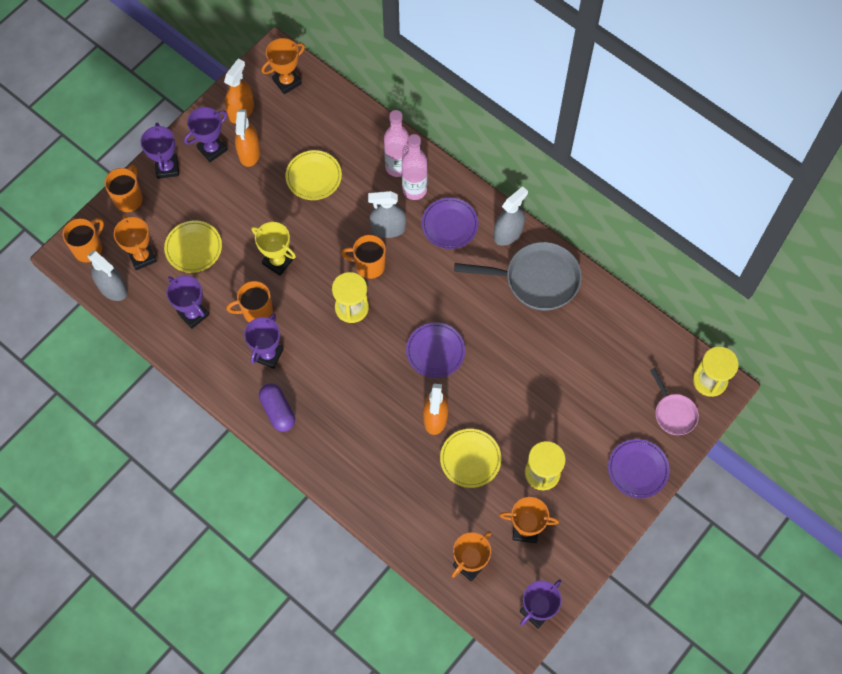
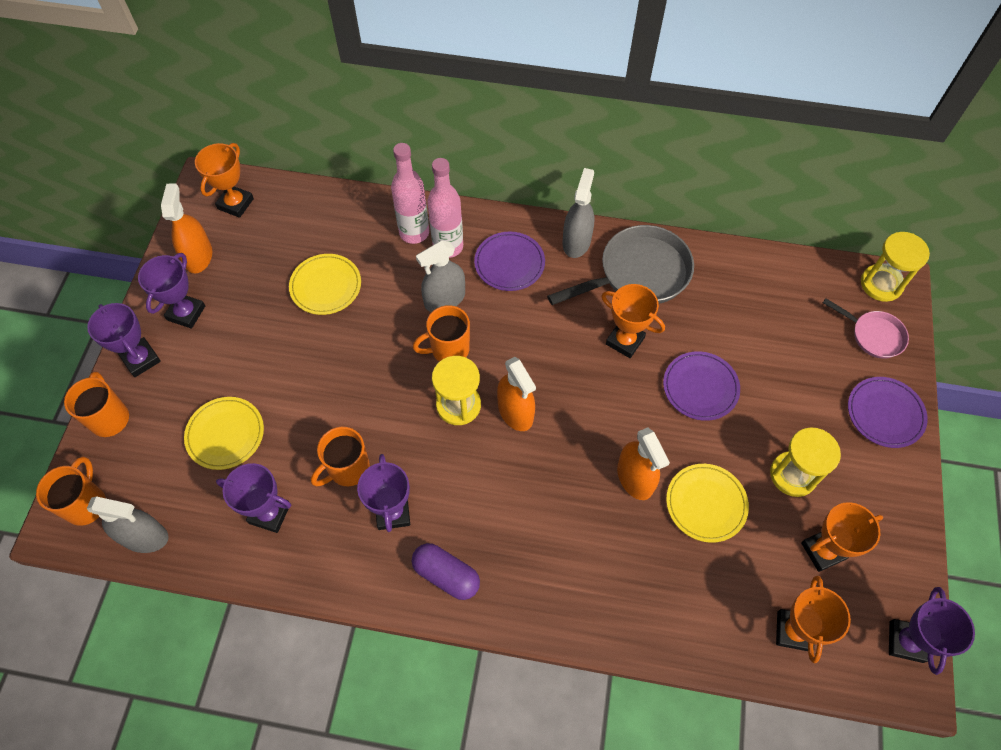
camera: 30 degrees left, 5 degrees down
(142, 257) = (164, 478): orange trophy -> orange trophy (625, 341)
(249, 152) = (234, 296): orange spray bottle -> orange spray bottle (515, 412)
(278, 262) = (339, 398): yellow trophy -> none
(435, 351) = (584, 404): purple plate -> purple plate (700, 387)

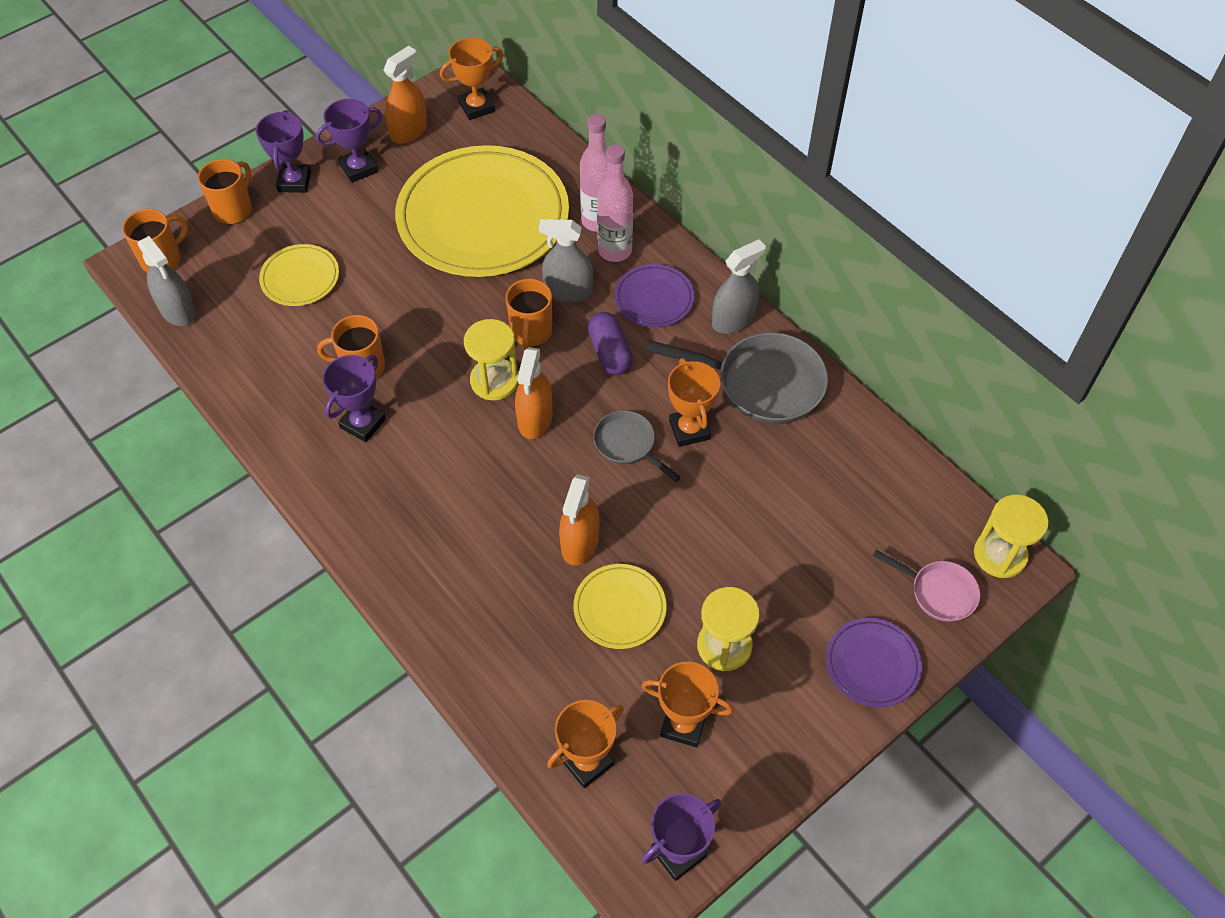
camera: 40 degrees right, 5 degrees down
(269, 513) = (275, 358): purple trophy -> none
(326, 286) = (483, 217): yellow plate -> yellow plate, size x2.25
(446, 575) = (356, 499): purple capsule -> purple capsule (610, 353)
(448, 349) = (531, 332): orange mug -> orange mug turned 105 degrees counterclockwise
(596, 382) = (627, 445): none -> grey pan
(700, 387) = (717, 515): purple plate -> none
(873, 335) = (938, 592): pink pan -> pink pan turned 45 degrees counterclockwise

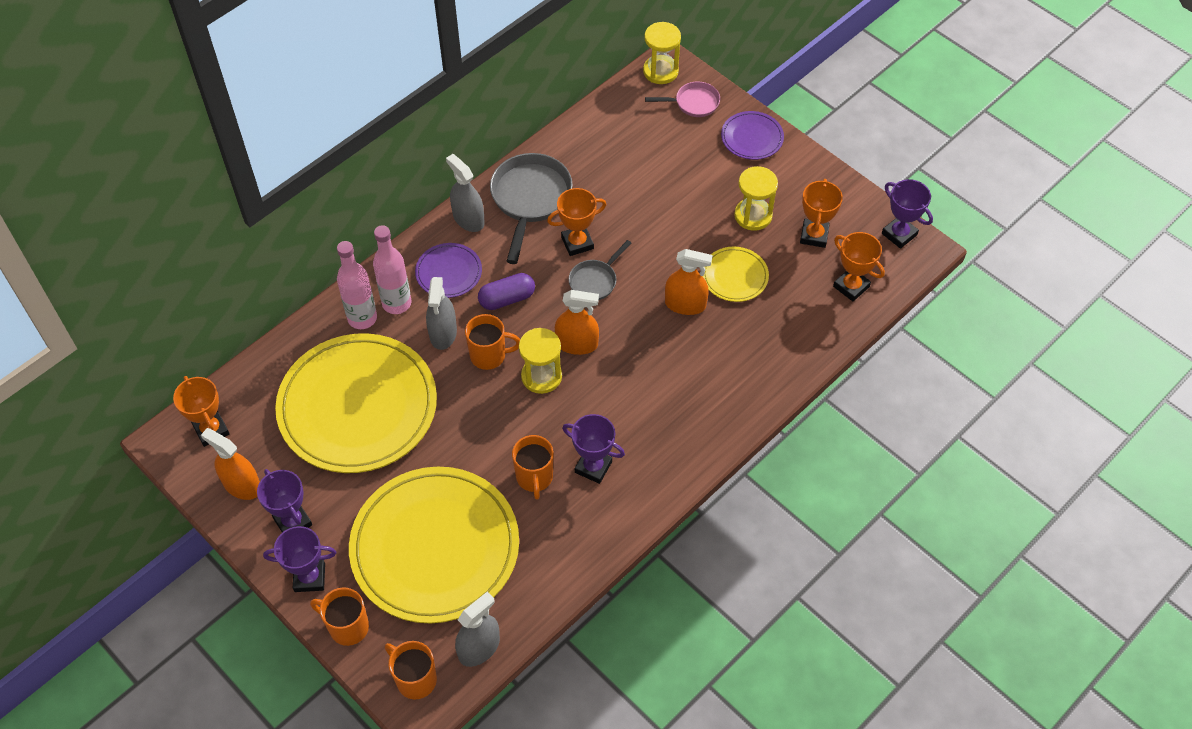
camera: 95 degrees left, 0 degrees up
(300, 278) = (435, 547): yellow plate -> yellow plate, size x2.25
(938, 592) = (693, 103): pink pan -> pink pan turned 60 degrees clockwise

